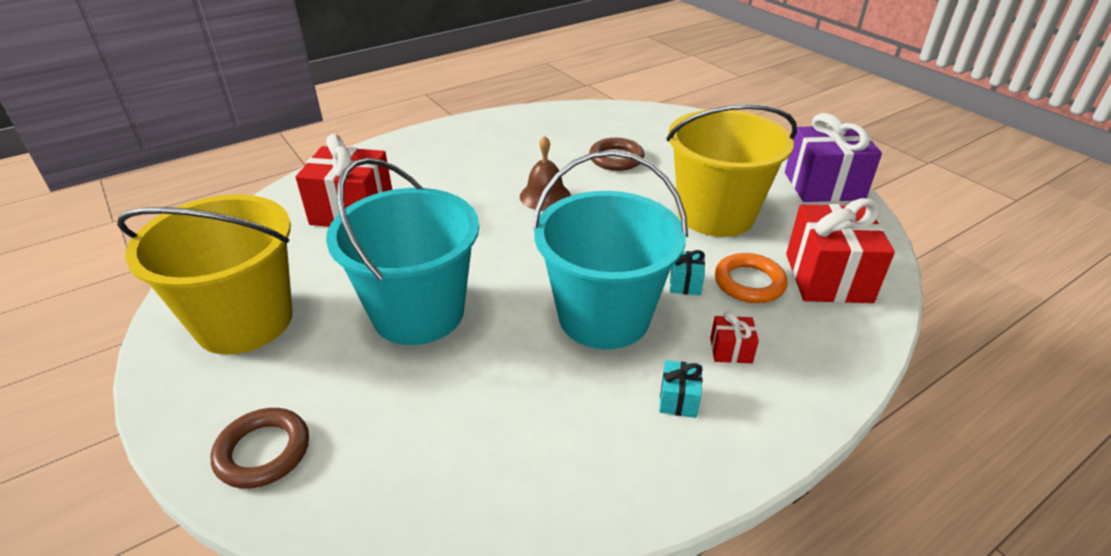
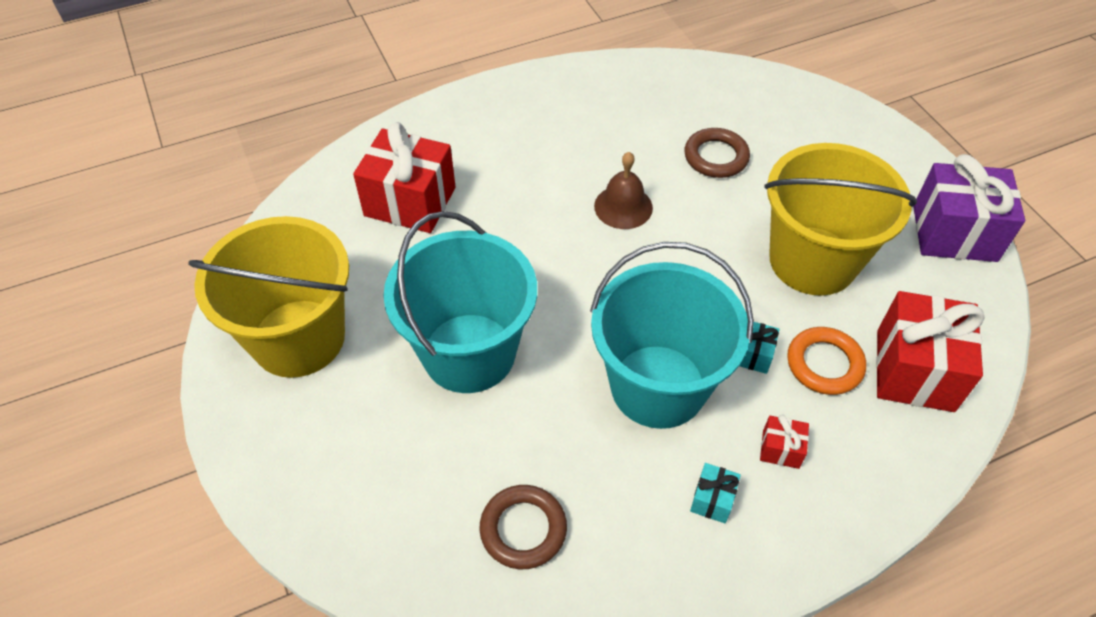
camera: 10 degrees right, 15 degrees up
(263, 452) = (316, 493): brown ring -> brown ring (523, 529)

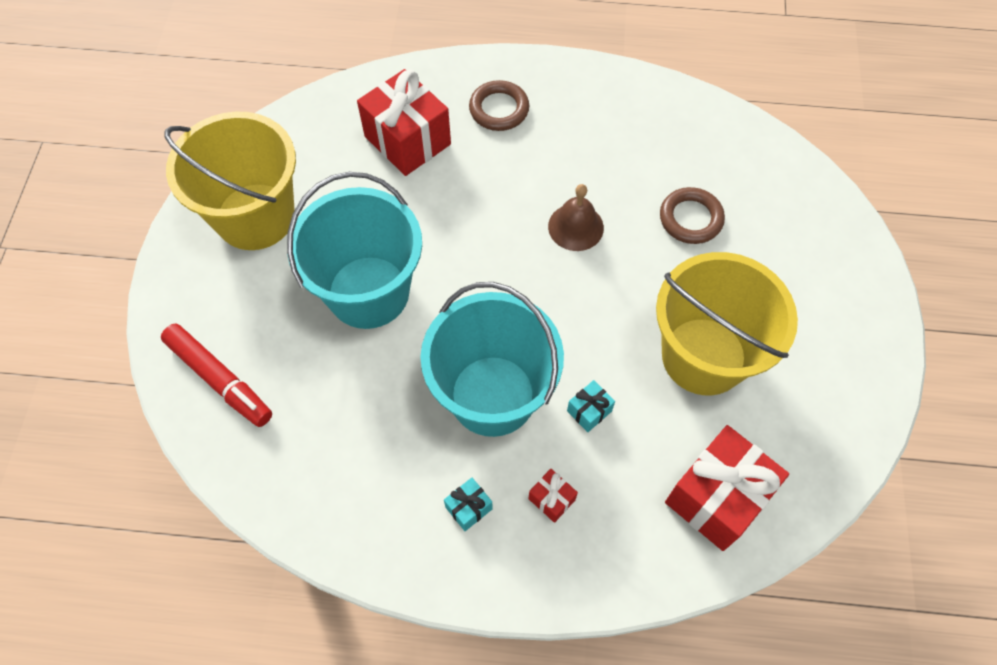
camera: 30 degrees right, 10 degrees up
(368, 514) = (219, 379): none -> red marker
(523, 529) = (316, 450): brown ring -> brown ring (499, 109)
(824, 364) = (642, 450): orange ring -> none
(954, 233) = (857, 396): purple gift -> none

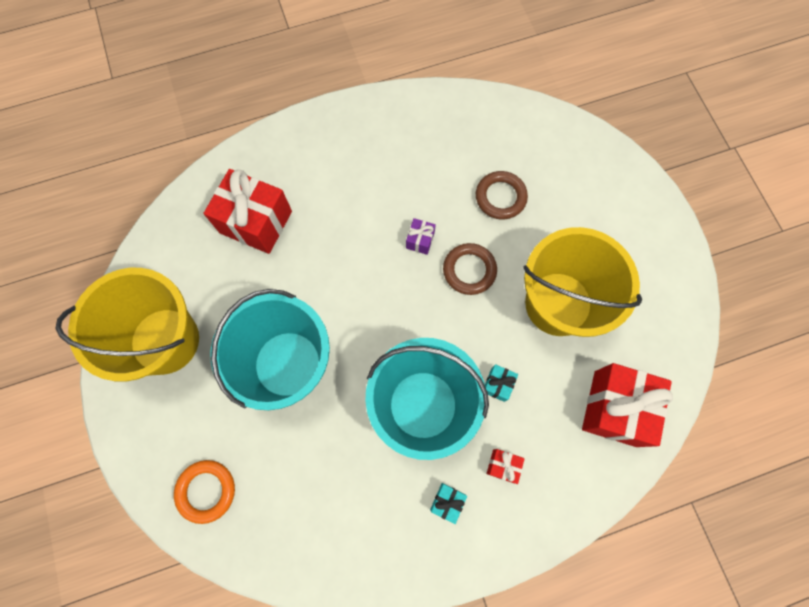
camera: 25 degrees left, 10 degrees up
(219, 379) = (206, 491): red marker -> orange ring
(499, 109) = (315, 165): brown ring -> brown ring (469, 270)
(575, 227) = (420, 240): brown bell -> purple gift

